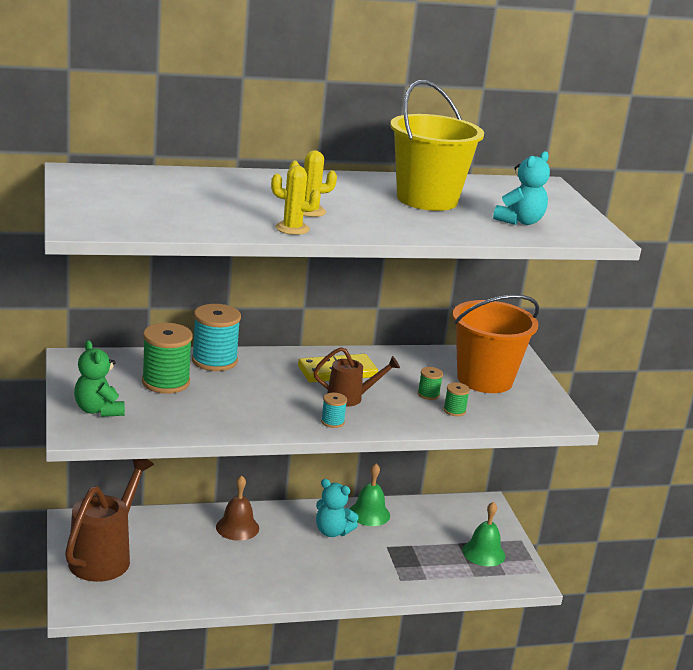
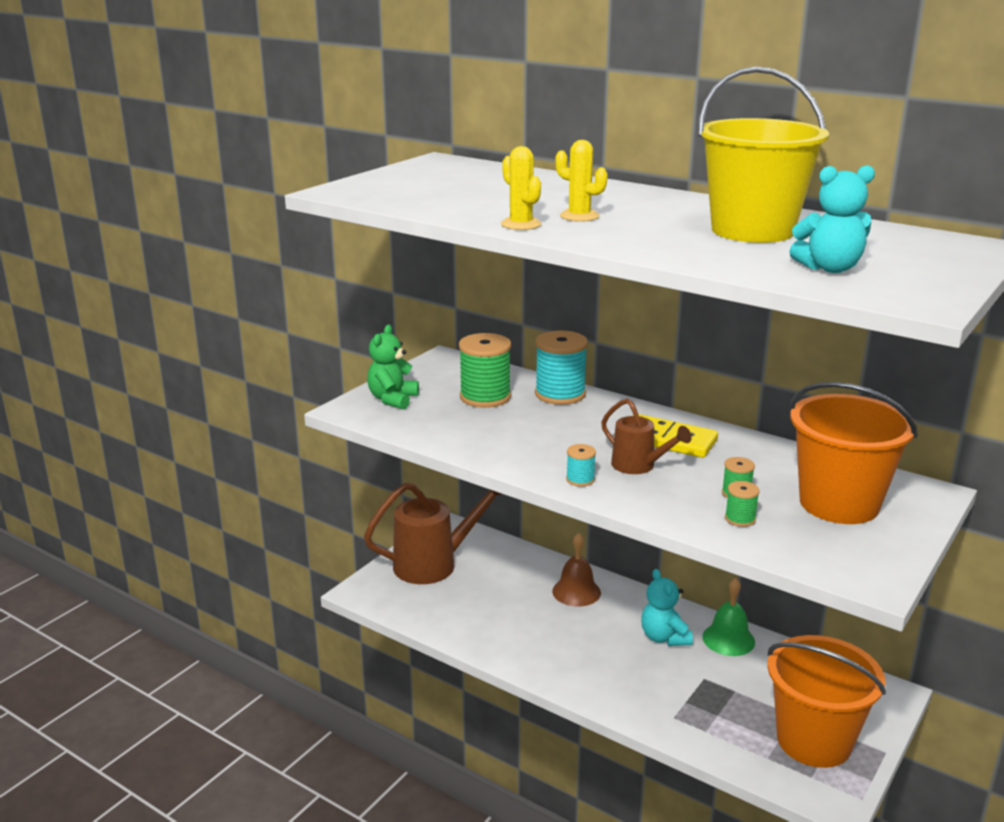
camera: 50 degrees right, 0 degrees up
(483, 553) = (814, 741): green bell -> orange bucket

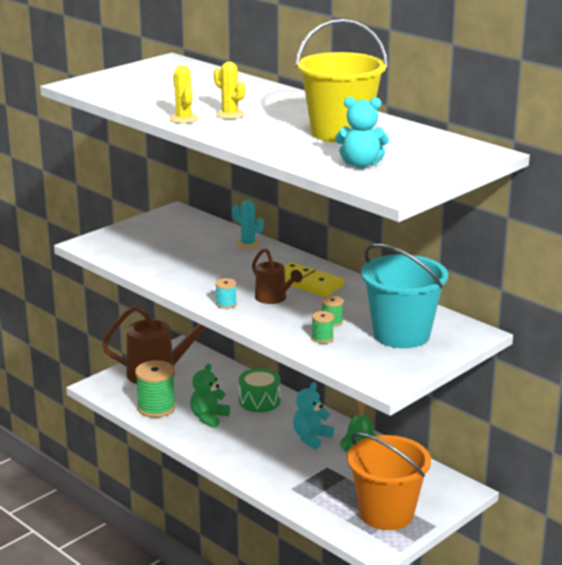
camera: 10 degrees right, 0 degrees up
(392, 399) = (121, 239): green teddy bear -> green teddy bear (209, 418)
(485, 397) = (190, 242): green spool -> green spool (156, 408)
(560, 394) = (248, 244): turquoise spool -> turquoise cactus
(576, 592) = (259, 401): brown bell -> green drum
(664, 637) = (311, 438): turquoise teddy bear -> turquoise teddy bear turned 45 degrees clockwise
(839, 503) = (401, 334): orange bucket -> turquoise bucket

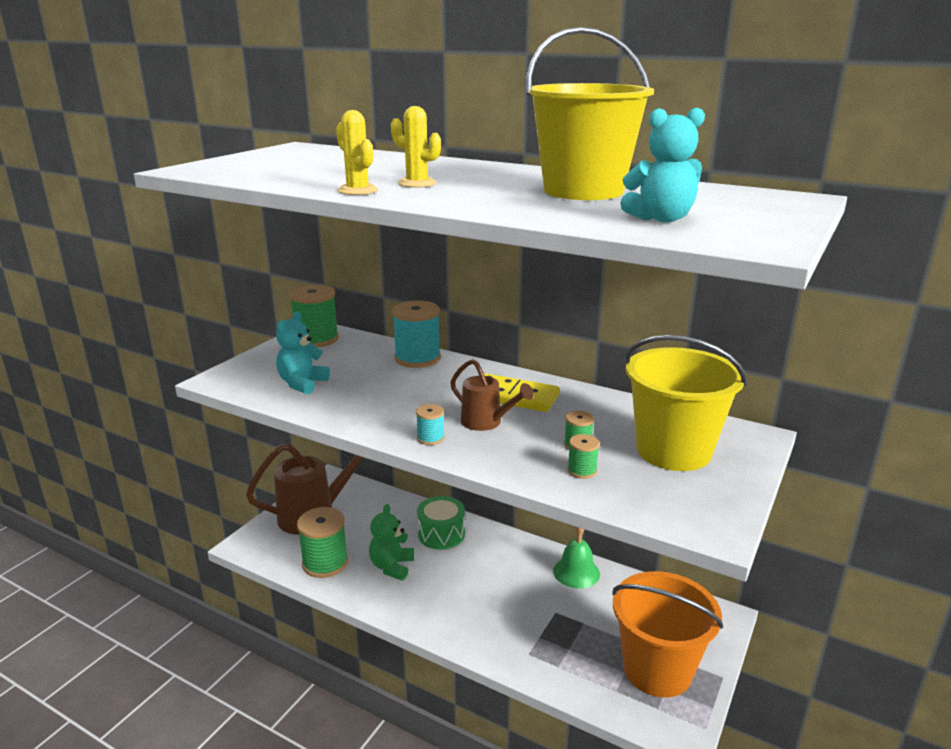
camera: 15 degrees left, 0 degrees up
(173, 219) = (316, 339): none -> green spool
(248, 244) = (417, 358): turquoise cactus -> turquoise spool
(311, 438) = (519, 574): turquoise teddy bear -> turquoise teddy bear (302, 384)
(401, 334) = (673, 451): turquoise bucket -> yellow bucket

